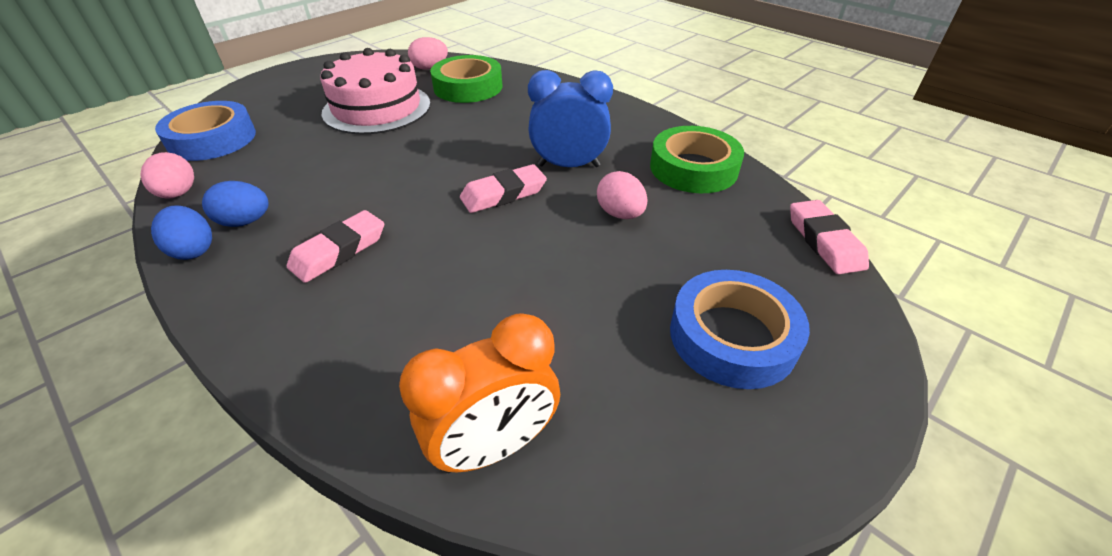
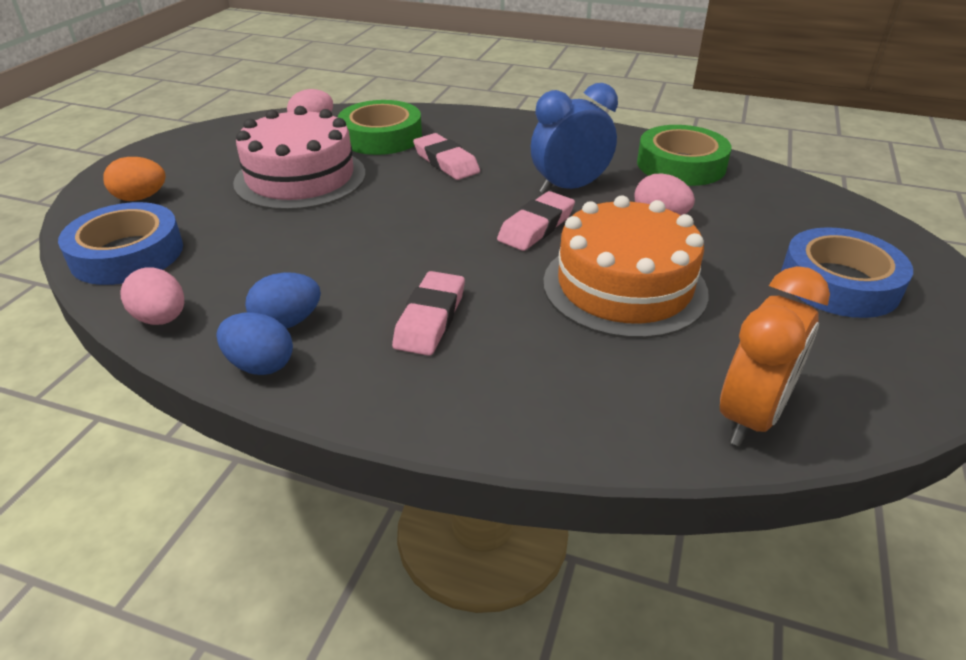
camera: 25 degrees left, 5 degrees down
(264, 100) = (141, 198): none -> orange egg
(518, 272) = (624, 286): none -> orange cake
(824, 241) = (835, 197): pink eraser -> pink eraser (446, 162)

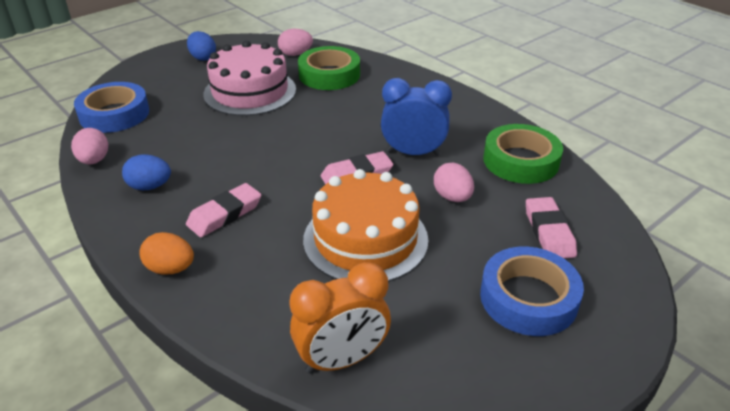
camera: 30 degrees right, 0 degrees up
(141, 198) = (153, 79): orange egg -> orange egg (170, 269)
(260, 365) = (113, 207): blue egg -> blue egg (203, 58)
(446, 162) = (351, 107): pink eraser -> pink eraser (549, 232)

